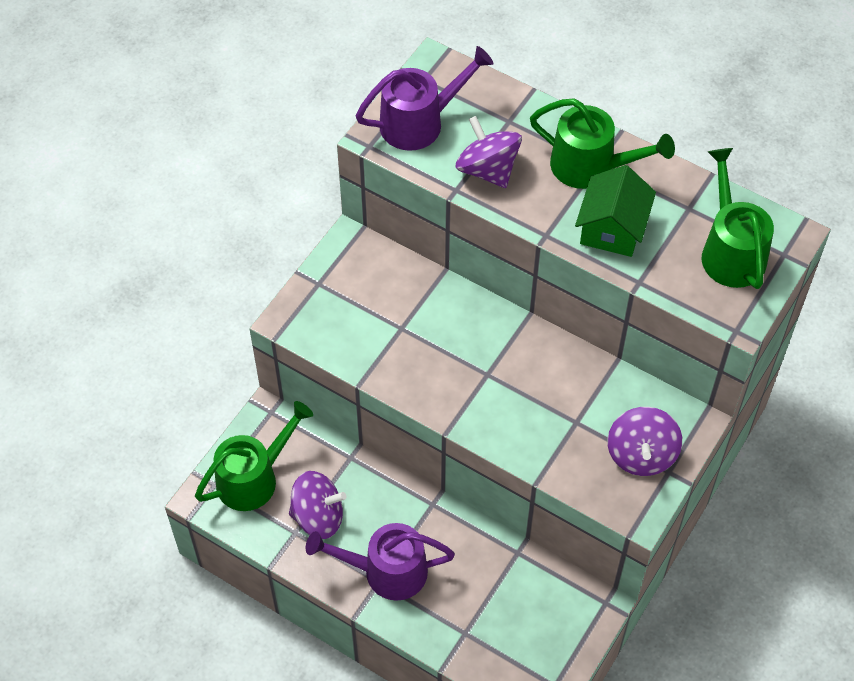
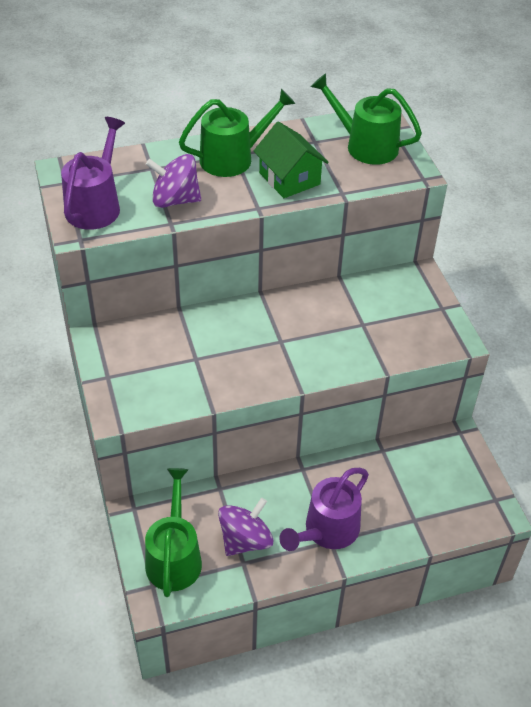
camera: 50 degrees left, 10 degrees down
(641, 454) = (417, 311): purple spinning top -> none

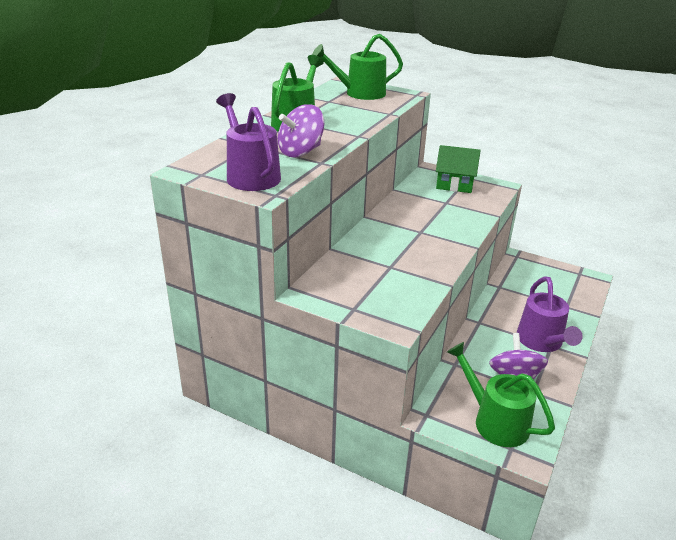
camera: 45 degrees left, 15 degrees down
(289, 178) = (349, 118): green house -> green house (454, 184)

